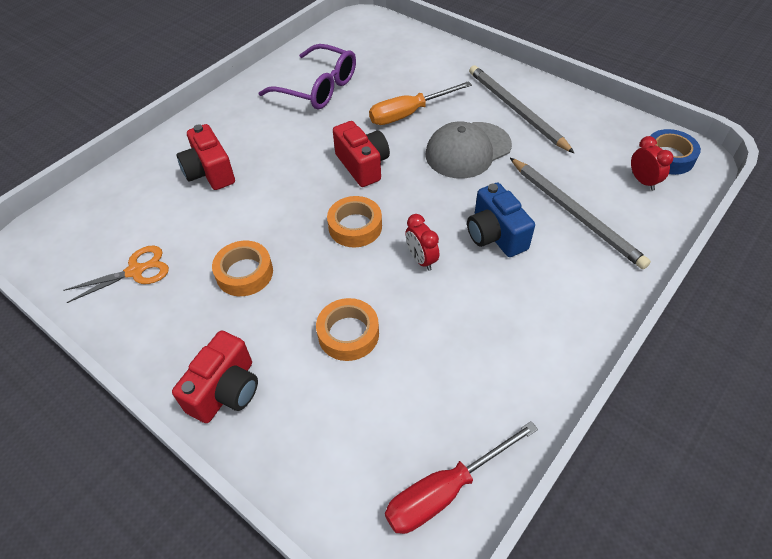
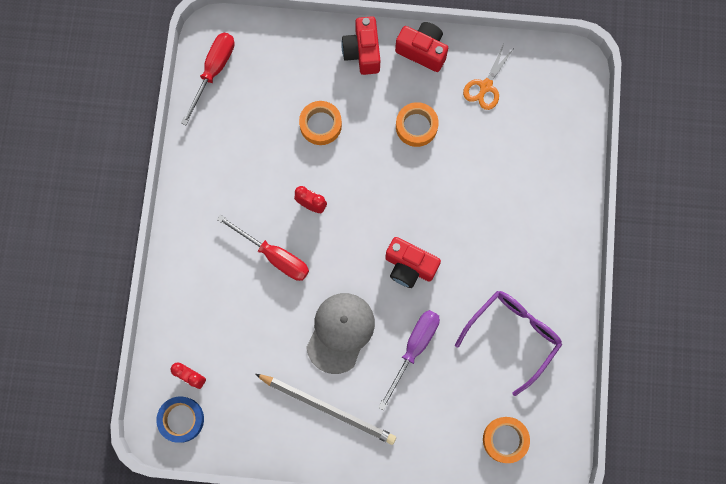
camera: 145 degrees right, 25 degrees up
(209, 172) = (516, 190): red camera -> red camera (422, 51)
(318, 88) = (513, 335): purple glasses -> purple glasses turned 135 degrees clockwise
(355, 226) = (373, 205): orange tape -> orange tape (505, 440)
(408, 114) = (414, 348): orange screwdriver -> purple screwdriver
(495, 235) = (274, 256): blue camera -> red screwdriver
(575, 214) = (228, 310): grey pencil -> none

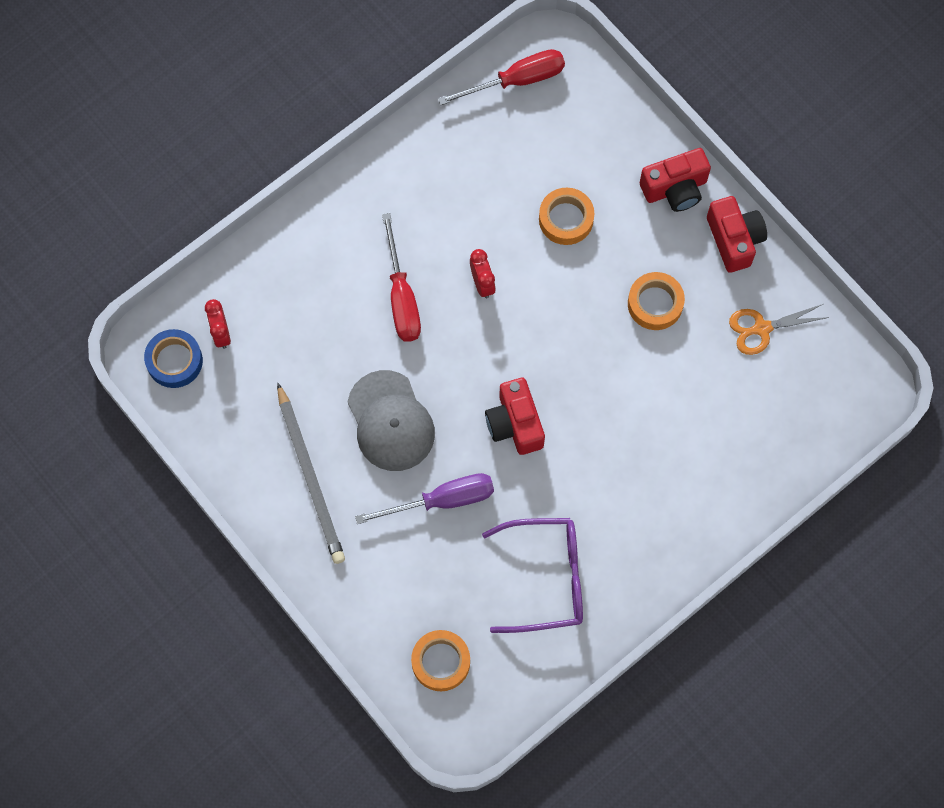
camera: 45 degrees right, 5 degrees down
(340, 332) = (390, 421): grey cap -> grey cap turned 90 degrees clockwise
(362, 52) = (675, 189): red camera -> red camera turned 150 degrees counterclockwise

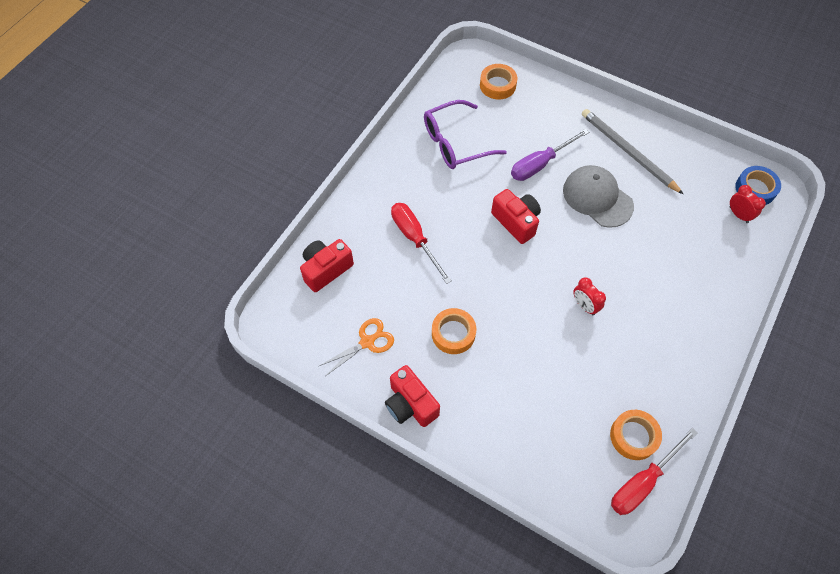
camera: 160 degrees right, 10 degrees down
(401, 297) = (635, 277): red screwdriver -> red screwdriver (414, 238)
(566, 219) = (547, 375): orange tape -> orange tape (633, 436)
(675, 189) = (472, 431): red camera -> red camera (326, 269)

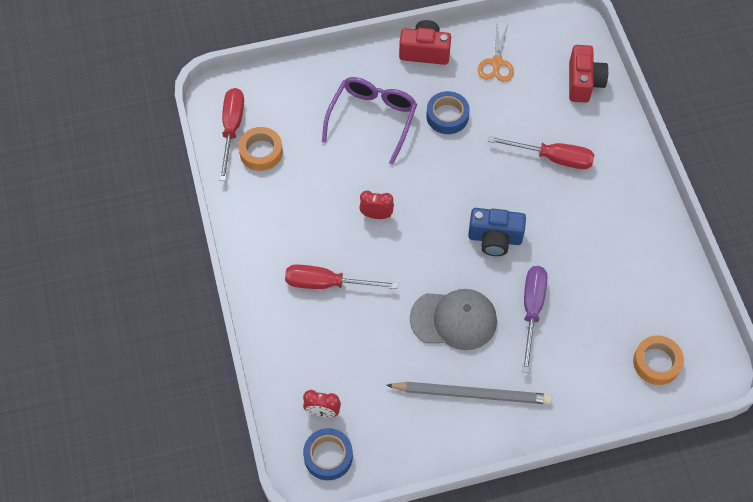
camera: 135 degrees right, 0 degrees up
(453, 333) = (447, 116): orange tape -> blue tape
(455, 143) = (620, 266): purple glasses -> purple glasses (372, 119)
(516, 222) = (495, 238): red camera -> blue camera
(666, 289) = (327, 283): none -> red screwdriver

